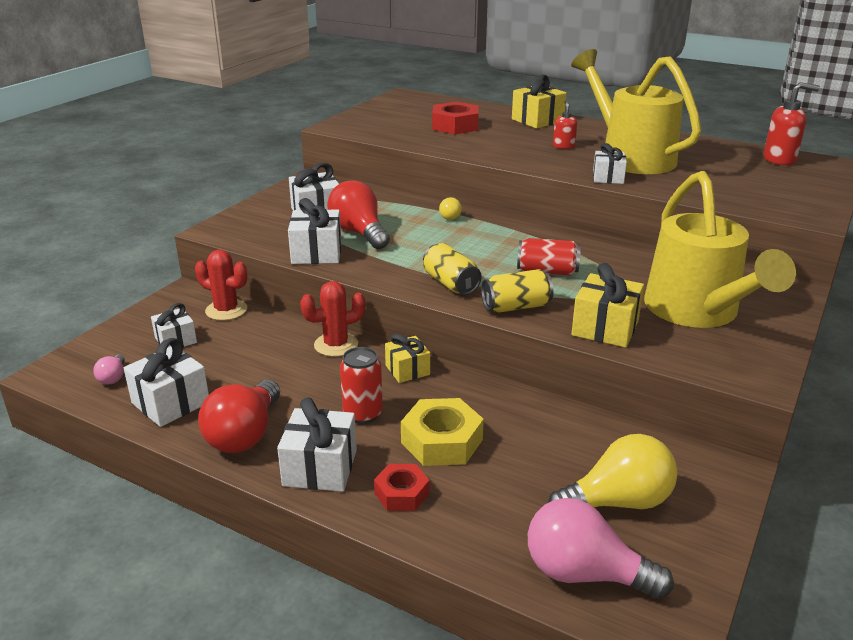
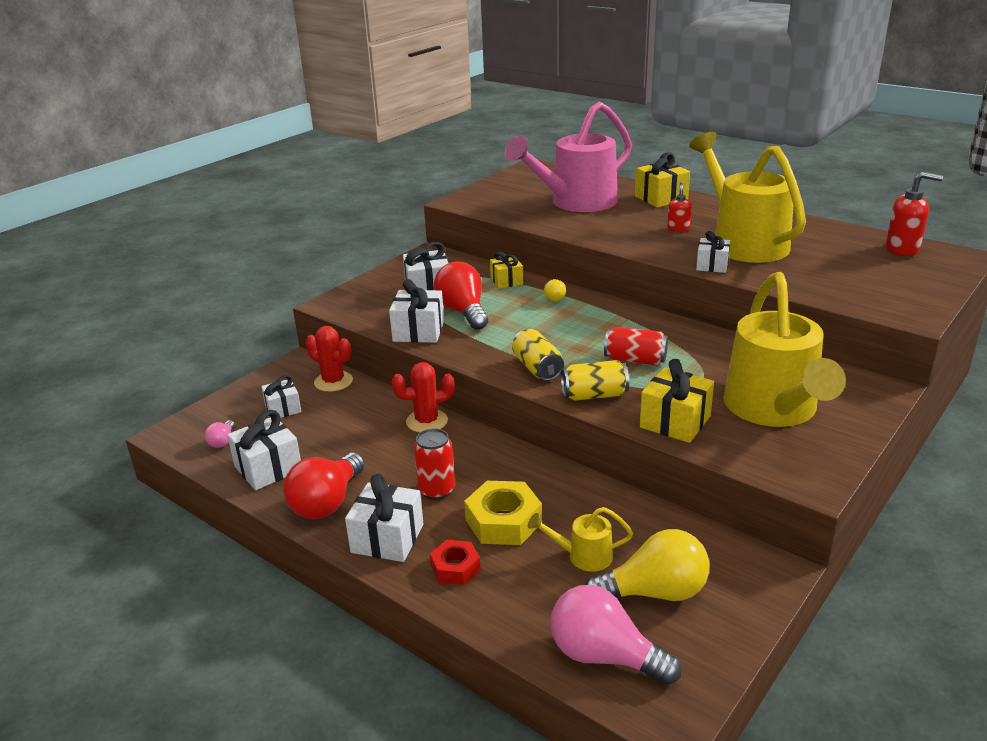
camera: 10 degrees right, 0 degrees up
(407, 370) = (488, 450): yellow gift -> yellow gift (506, 281)
(455, 126) = (575, 203): red nut -> pink watering can
(533, 470) = (582, 556): none -> yellow watering can

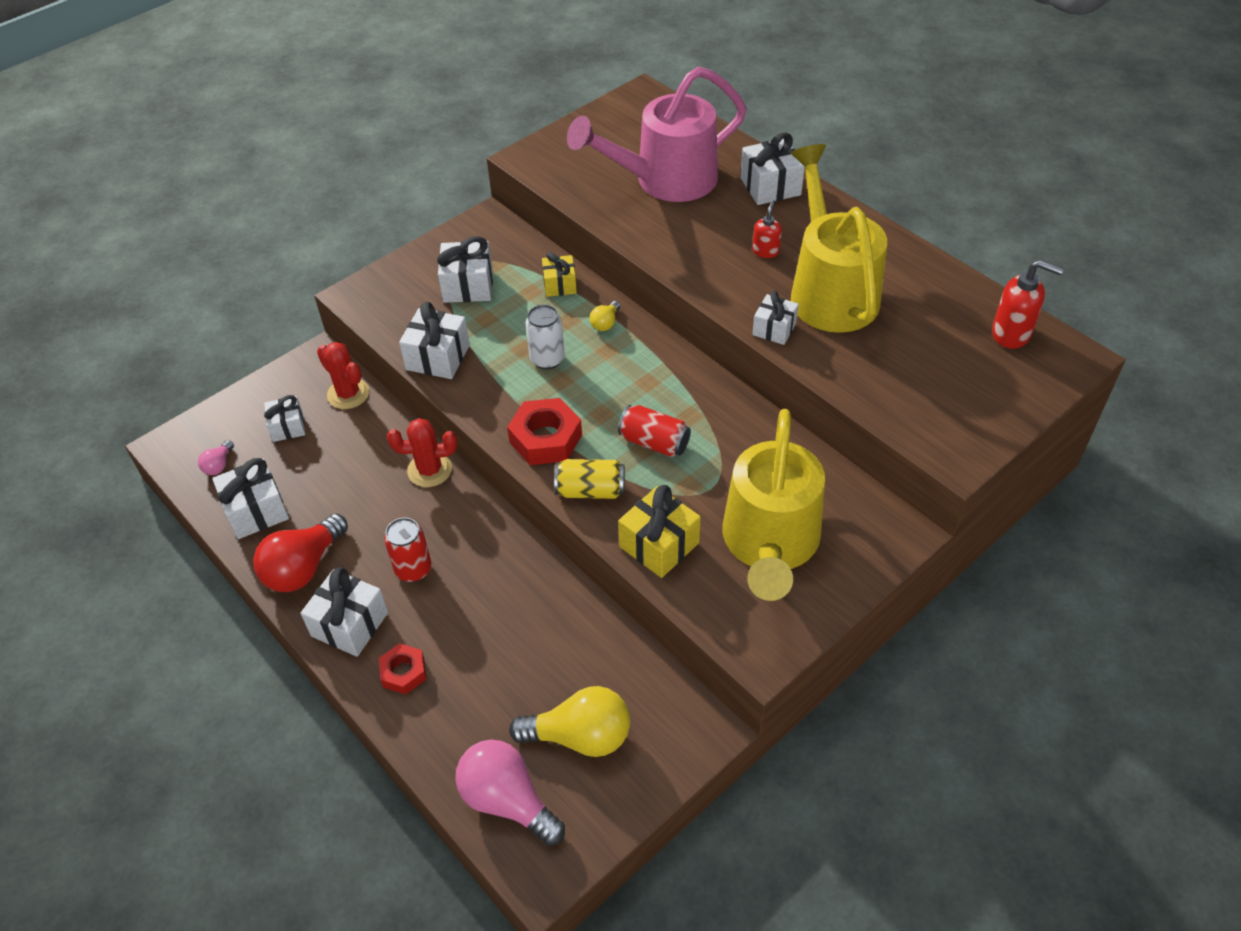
camera: 10 degrees right, 20 degrees up
(463, 311) = (495, 331): red light bulb -> none
(503, 521) = (466, 622): yellow nut -> none
(516, 322) = (547, 359): none -> white can
(537, 368) = (545, 438): yellow can -> red nut
(582, 556) = (528, 679): yellow watering can -> none
(661, 198) = (770, 186): yellow gift -> white gift

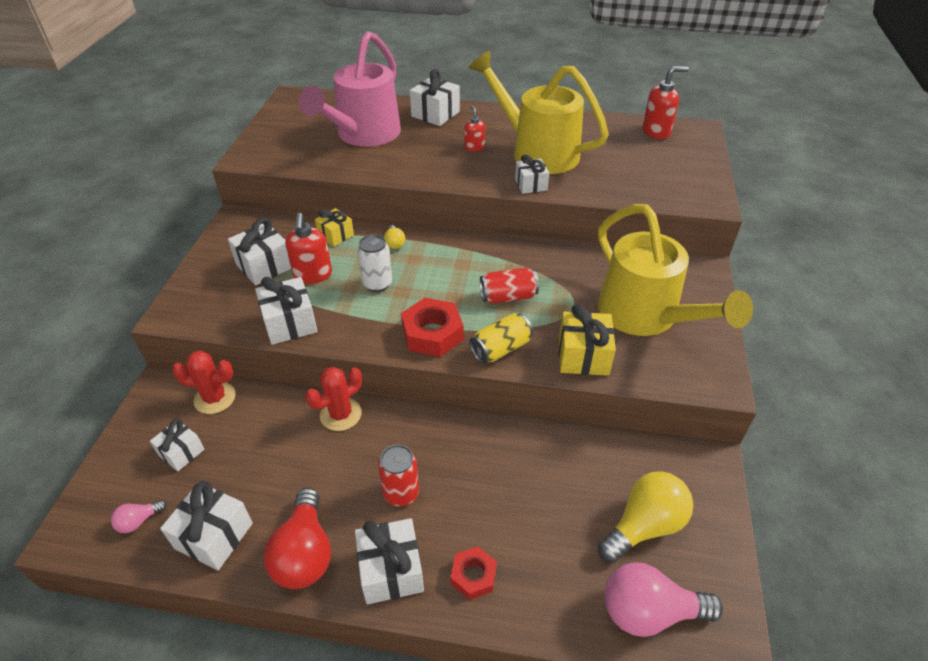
camera: 40 degrees left, 5 degrees down
(219, 465) = (139, 521): pink light bulb -> pink light bulb turned 75 degrees clockwise
(500, 318) = (313, 275): none -> red soap dispenser

